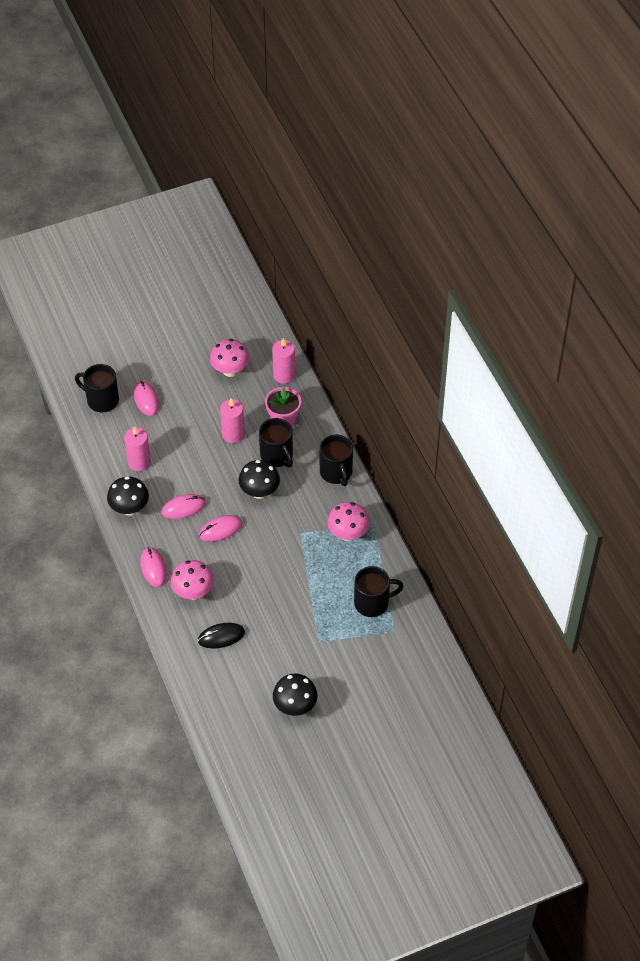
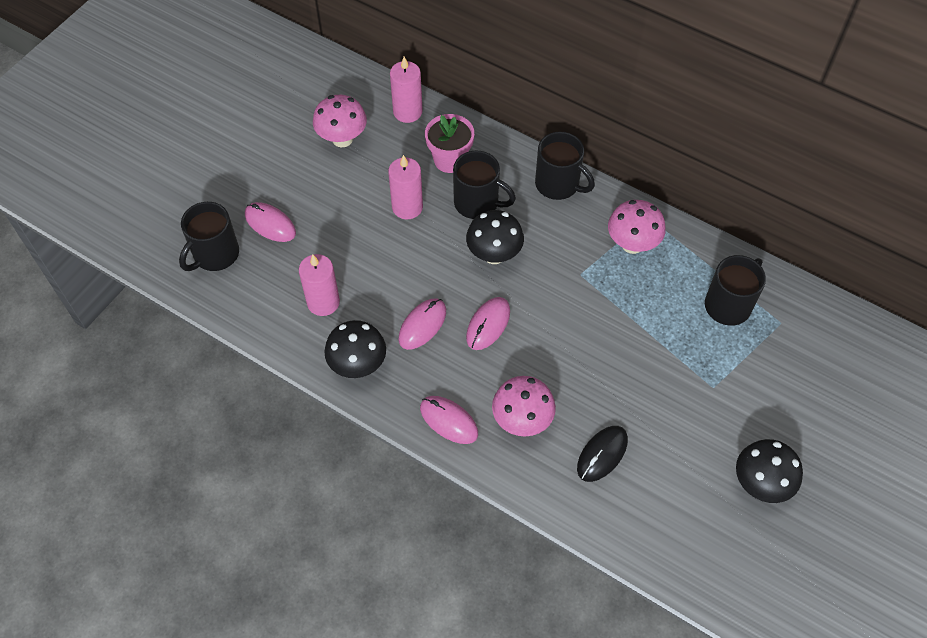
camera: 35 degrees left, 5 degrees up
(101, 400) = (215, 254): black mug -> black mug turned 45 degrees counterclockwise

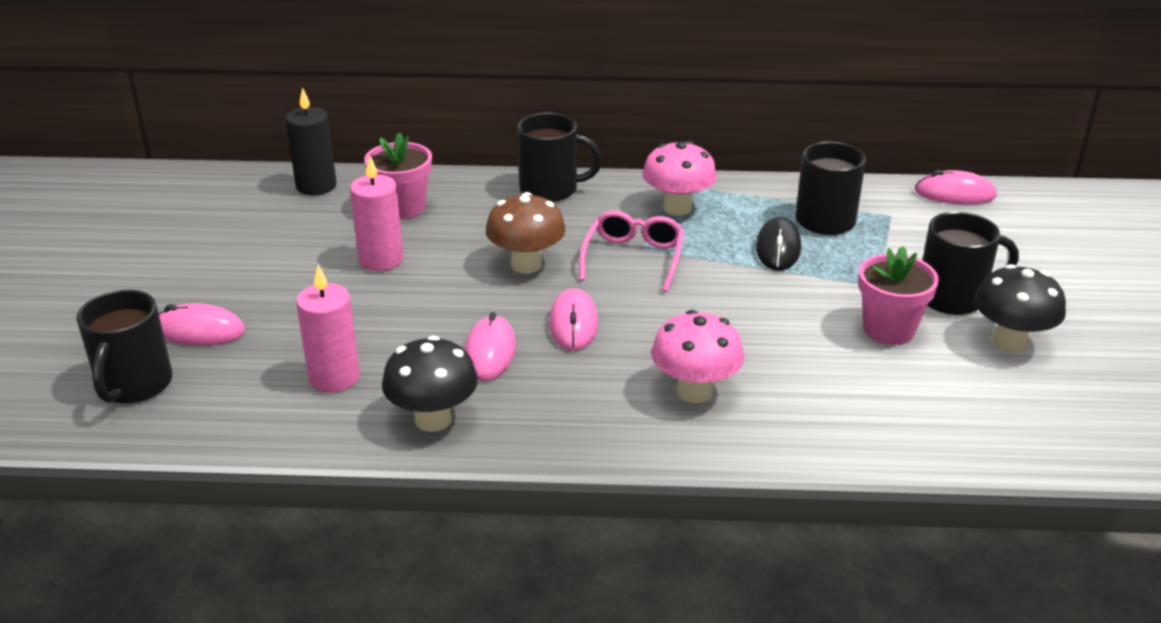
camera: 30 degrees left, 25 degrees down
(342, 139) = (246, 230): pink mushroom -> none
(407, 112) = (316, 186): pink candle -> black candle
(449, 421) = (603, 426): pink mouse -> pink mouse (955, 194)
(478, 203) = (468, 230): black mug -> black mug (953, 298)
(494, 254) = (526, 264): black mushroom -> brown mushroom
(567, 281) = (633, 258): none -> pink glasses
(602, 454) = (818, 384): black mouse -> black mouse (778, 248)
(686, 431) = (888, 329): none -> pink flower pot

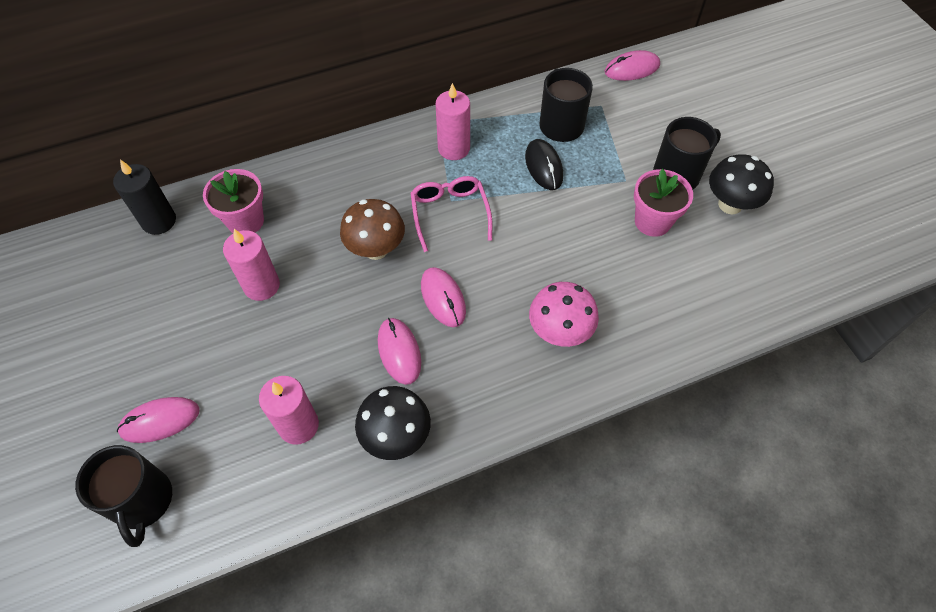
camera: 25 degrees left, 25 degrees up
(551, 189) = (350, 160): black mug -> none
(677, 208) = (454, 148): pink mushroom -> pink candle

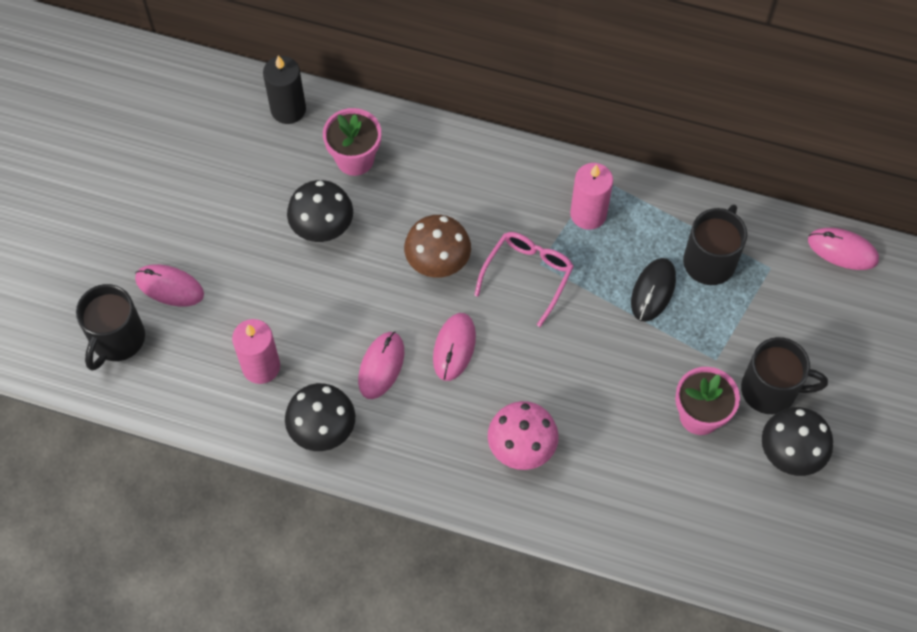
camera: 40 degrees right, 5 degrees up
(261, 286) = (323, 229): pink candle -> black mushroom

